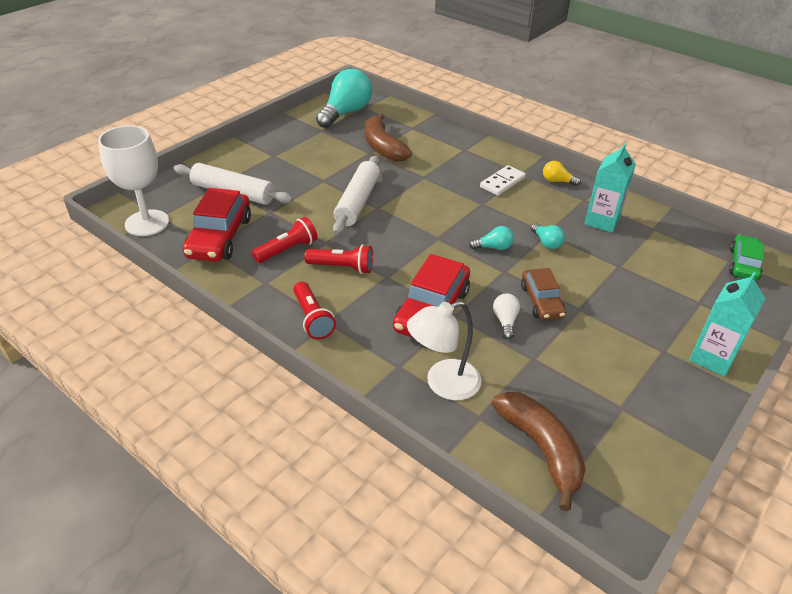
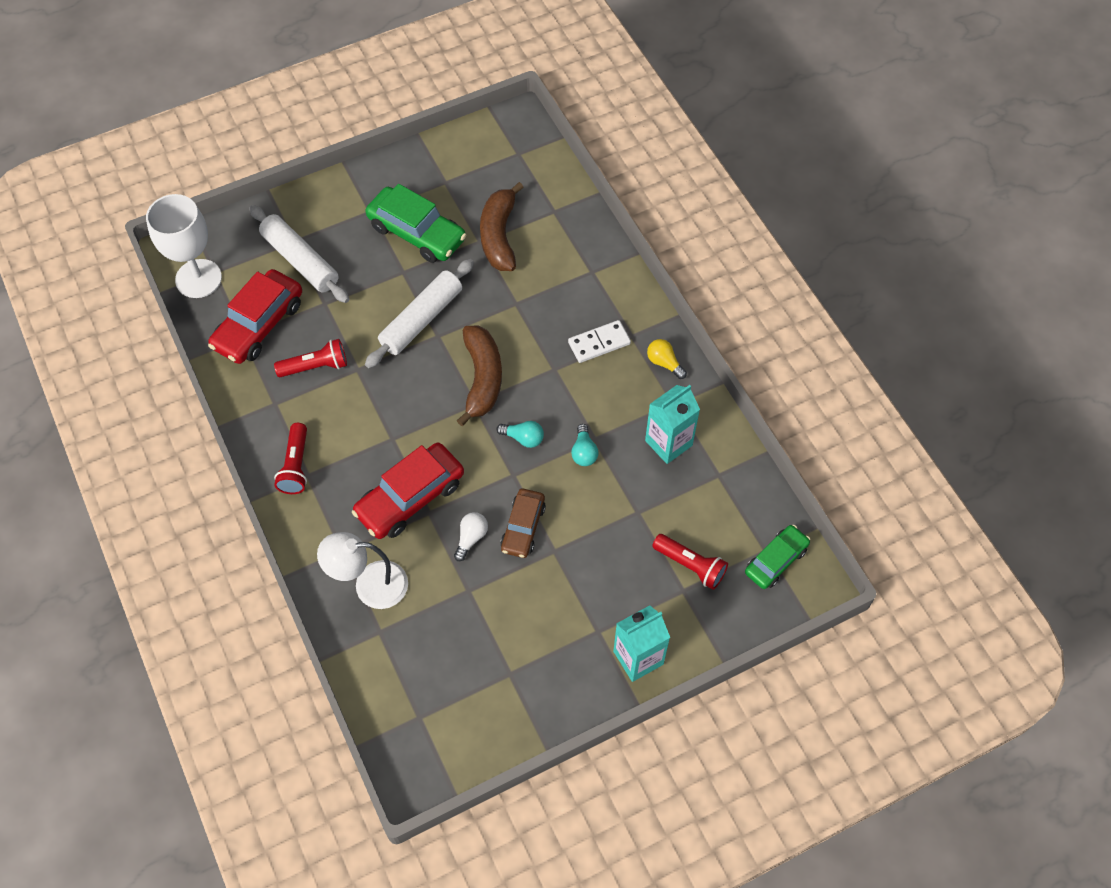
camera: 25 degrees right, 20 degrees up
(319, 158) = (417, 233): none -> green car
(342, 267) = (356, 410): red flashlight -> red flashlight (690, 565)
(345, 113) = (490, 157): turquoise light bulb -> none
(541, 449) = (410, 683): brown banana -> brown banana (482, 378)

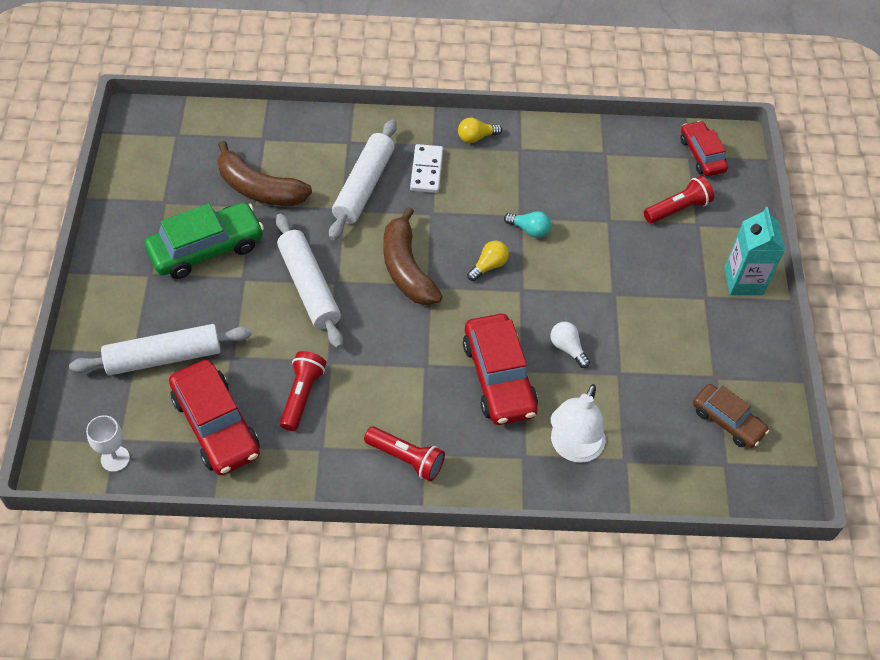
camera: 65 degrees left, 5 degrees down
(198, 278) = (115, 459): white goblet -> white goblet, size x0.51
(482, 378) = (406, 268): brown banana -> brown banana turned 135 degrees counterclockwise
(523, 438) = (489, 266): turquoise light bulb -> yellow light bulb
(523, 527) = (578, 305): brown car -> brown car (727, 421)
(550, 306) = (363, 186): none -> white rolling pin
(668, 443) = (555, 170): turquoise carton -> none
(776, 561) = (702, 155): green car -> red car

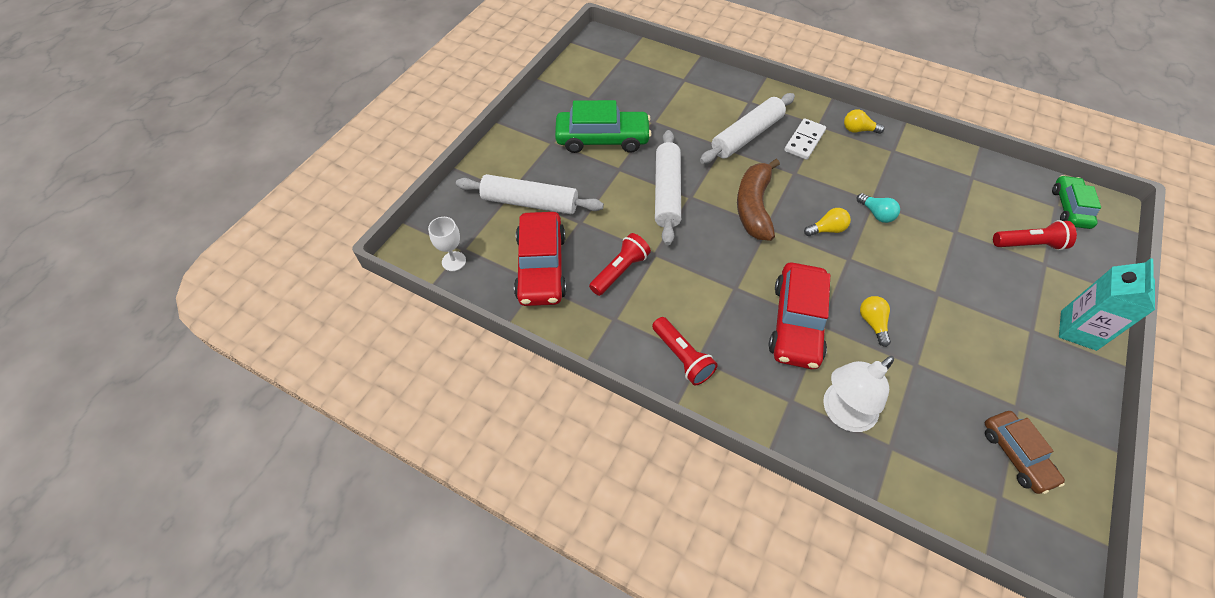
camera: 30 degrees right, 0 degrees up
(259, 188) = (663, 112): brown banana -> none
(567, 348) = (872, 323): white light bulb -> yellow light bulb
(702, 155) = (1069, 208): red car -> green car

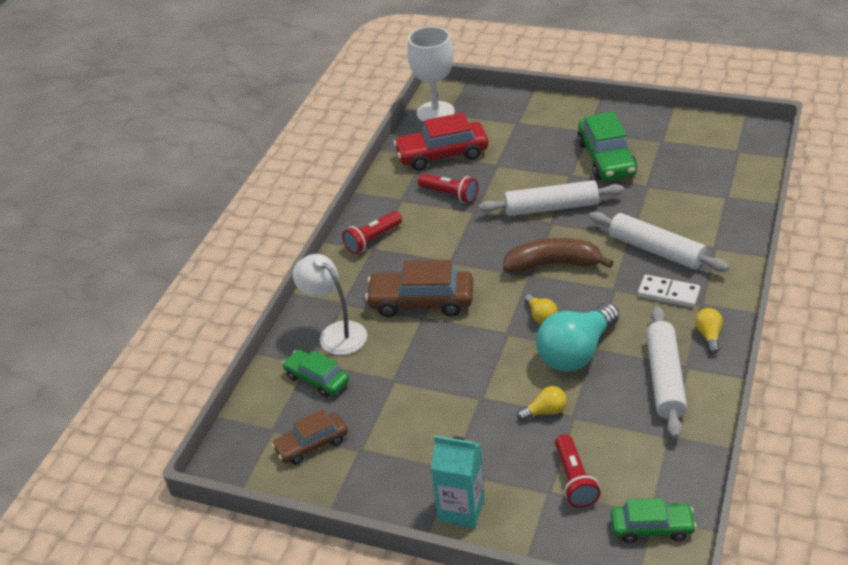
camera: 85 degrees right, 15 degrees down
(454, 261) = (435, 113): white goblet -> white goblet, size x1.97
(530, 203) = (509, 135): white rolling pin -> white rolling pin (664, 378)
(796, 323) = (421, 301): red car -> brown car
(872, 323) = (432, 351): yellow light bulb -> yellow light bulb (545, 411)
(876, 214) = (576, 352): turquoise light bulb -> turquoise light bulb, size x2.21
(916, 441) = (317, 379): none -> green car

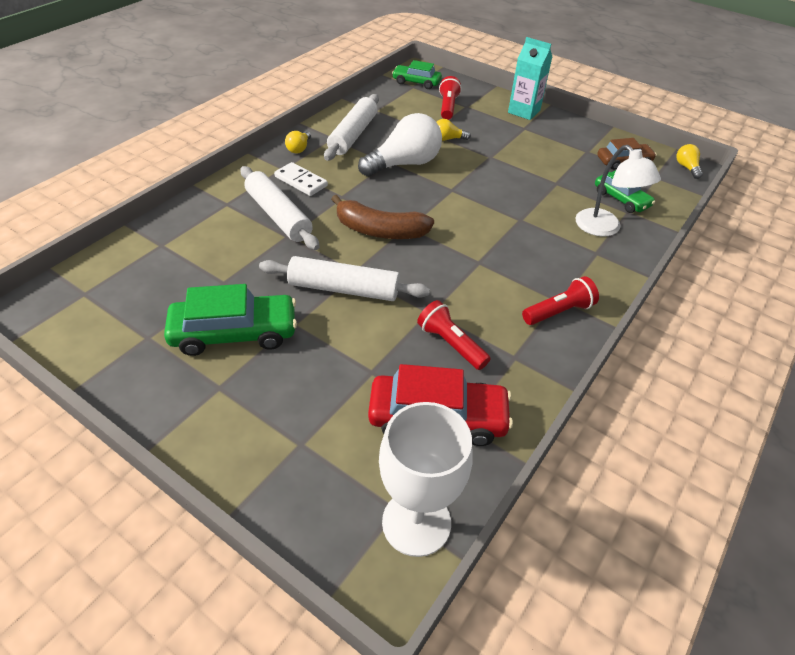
camera: 170 degrees left, 5 degrees up
(421, 301) = (519, 233): brown car -> none
(540, 316) = (417, 193): yellow light bulb -> yellow light bulb (686, 167)
(576, 352) = (404, 164): turquoise light bulb -> white light bulb
(606, 159) = (234, 333): green car -> green car turned 75 degrees clockwise

